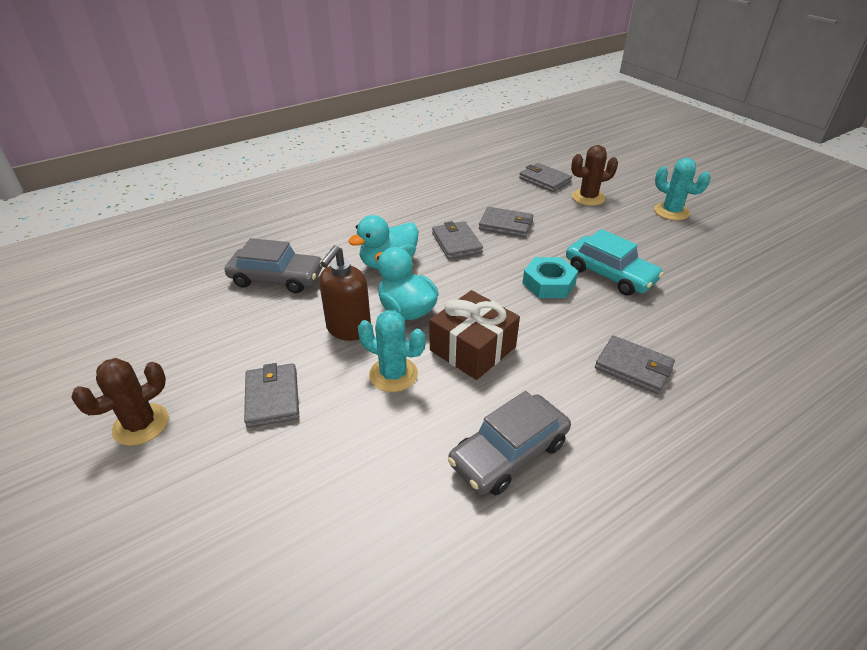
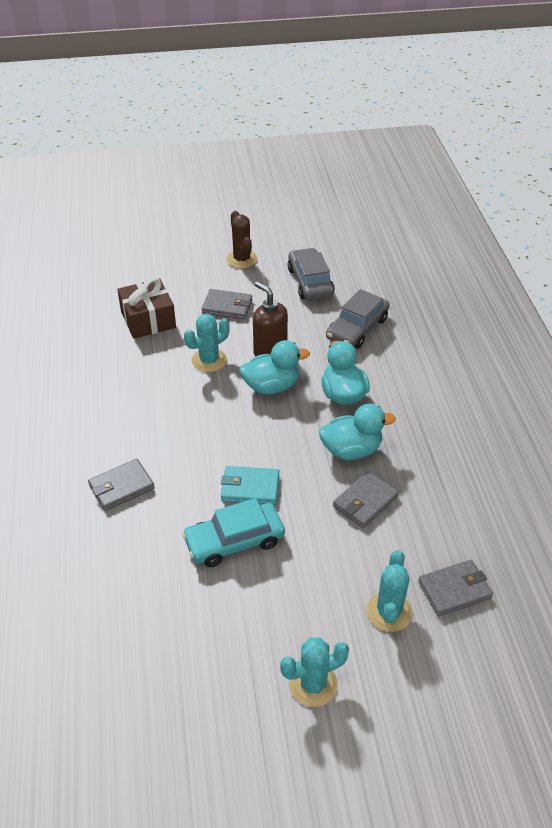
camera: 115 degrees right, 5 degrees up
(456, 243) = (351, 450): grey wallet -> turquoise duck
(473, 349) = (205, 407): brown gift -> brown gift (148, 319)
(509, 453) = (109, 389): grey car -> grey car (310, 282)
(548, 283) = (250, 487): turquoise nut -> turquoise wallet
(588, 197) = (389, 612): brown cactus -> turquoise cactus

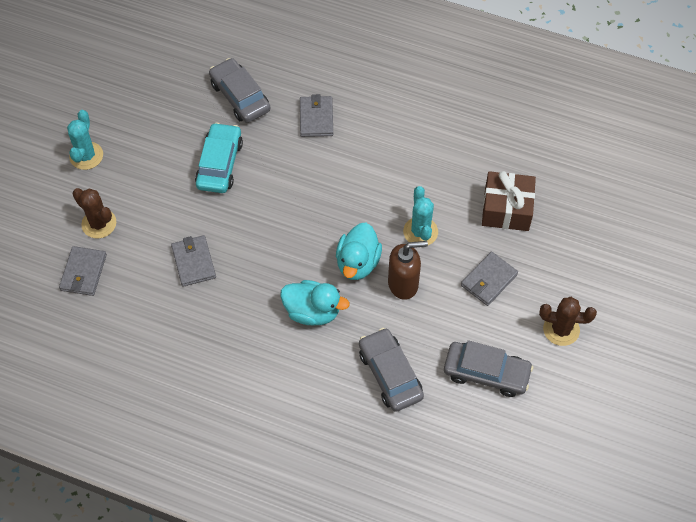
camera: 120 degrees right, 15 degrees up
(129, 570) = (240, 96): none -> grey car
(250, 487) = (260, 195): turquoise wallet -> none
(351, 450) = (248, 282): turquoise duck -> none
(389, 612) = (99, 223): turquoise cactus -> brown cactus

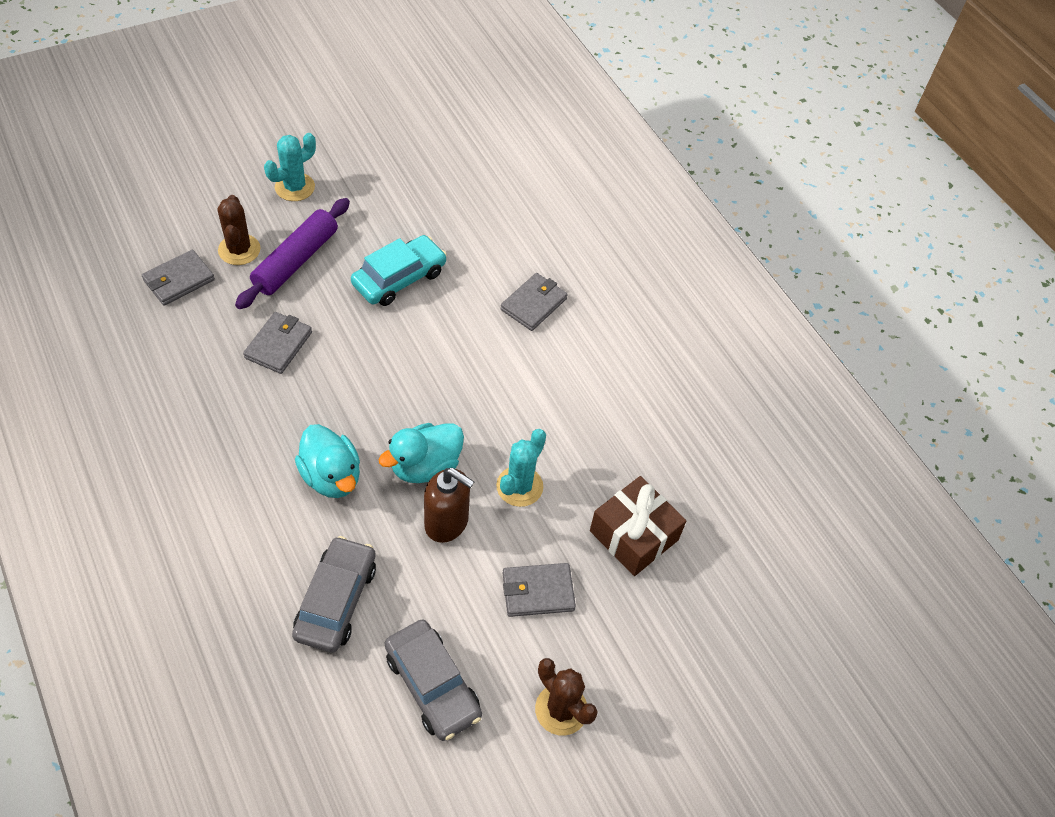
camera: 35 degrees right, 5 degrees down
(143, 203) = (296, 261): none -> purple rolling pin
(240, 96) = (483, 234): grey car -> none

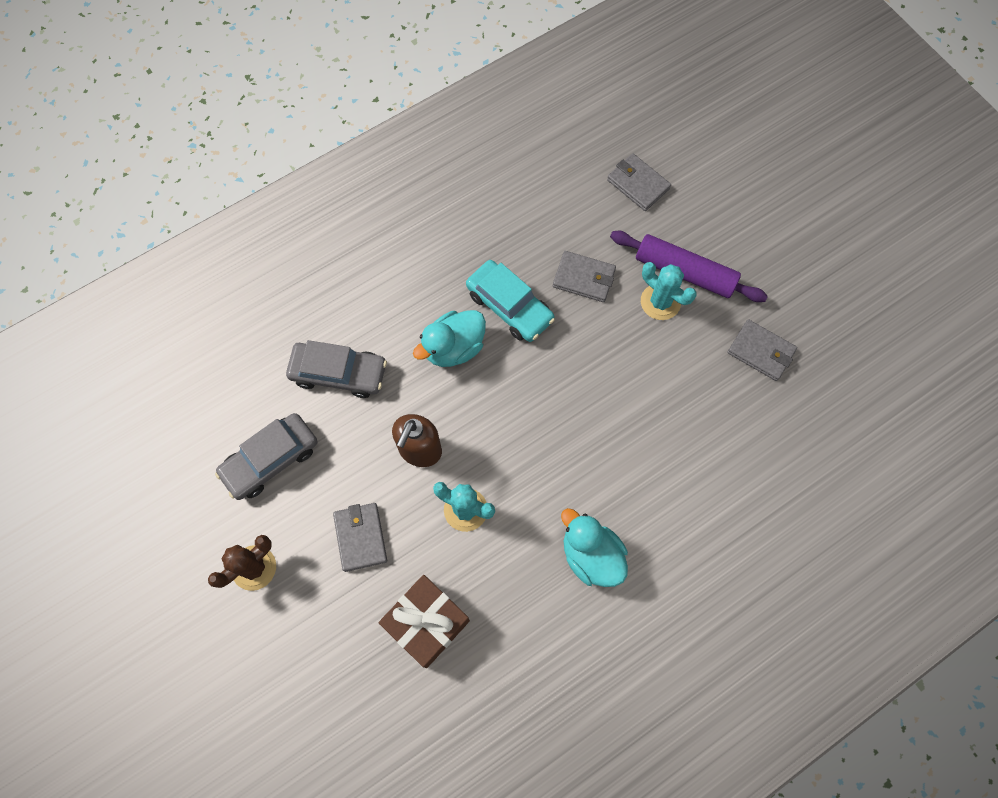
camera: 90 degrees right, 15 degrees up
(239, 250) = (685, 223): brown cactus -> none
(295, 187) = (777, 252): turquoise cactus -> turquoise cactus (660, 302)
(399, 278) = (686, 367): turquoise car -> turquoise car (509, 306)
(425, 466) = (475, 423): turquoise duck -> turquoise duck (591, 555)
(534, 304) = (685, 501): grey wallet -> grey wallet (761, 352)

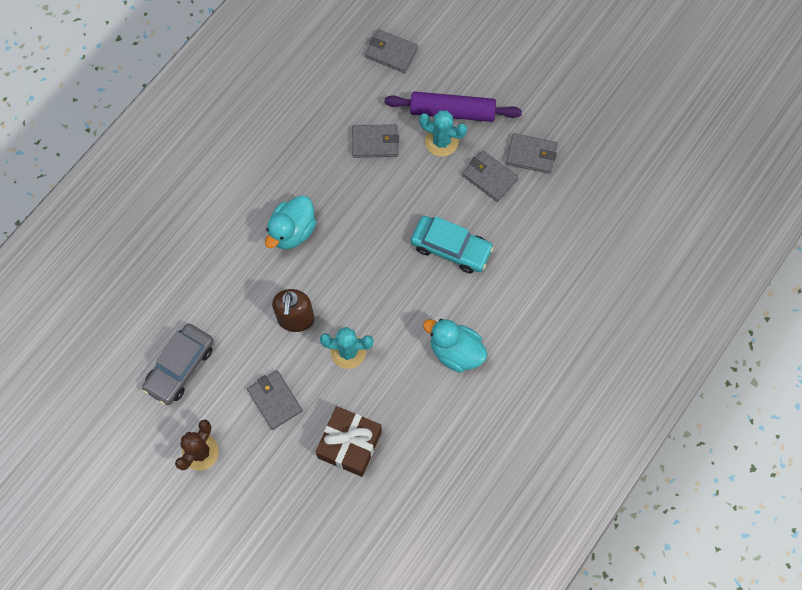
camera: 20 degrees left, 0 degrees up
(339, 373) = (208, 282): grey car -> none
(509, 306) = (324, 184): turquoise car -> turquoise car (451, 248)
(702, 361) = (489, 177): none -> grey wallet

